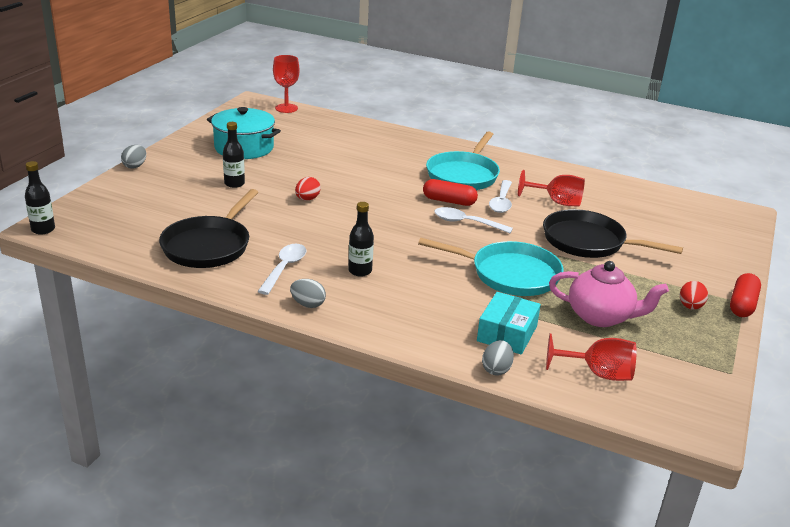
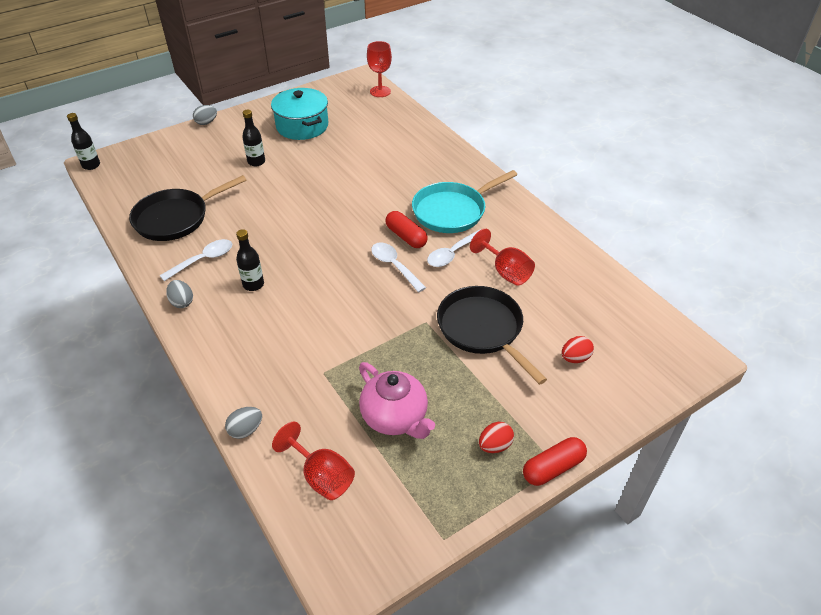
camera: 35 degrees right, 15 degrees up
(307, 199) = (293, 195): red egg -> red egg (575, 358)
(507, 333) = (295, 398): turquoise box -> none
(510, 274) = (368, 337): turquoise pan -> none

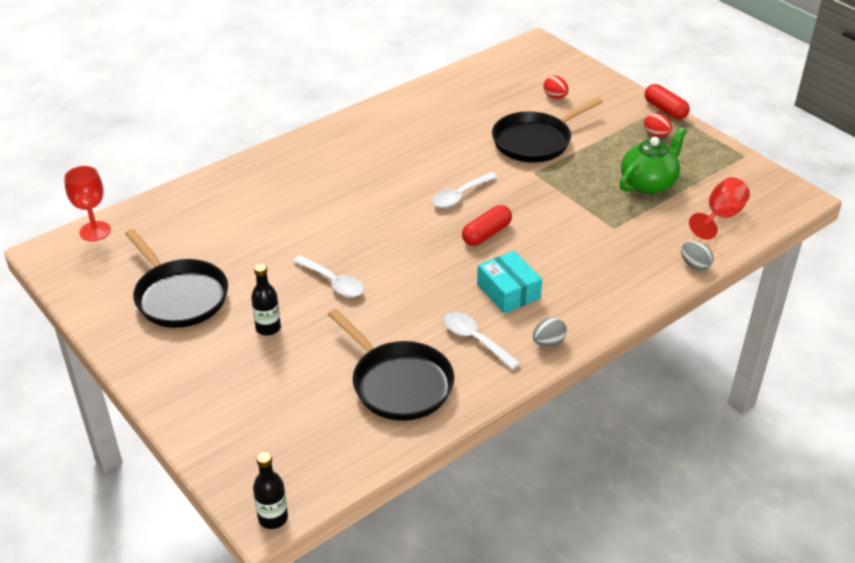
camera: 95 degrees left, 5 degrees down
(206, 122) = (157, 402): grey egg -> none
(253, 284) = (508, 291): black bottle -> turquoise box
(302, 126) = (179, 296): turquoise pot -> black pan
(395, 417) = (648, 183): pink teapot -> green teapot
(406, 236) = (412, 190): red capsule -> red capsule (486, 234)
(452, 211) = (365, 162): turquoise pan -> none
(452, 253) = (435, 160): white spoon -> white spoon (333, 282)
(505, 272) = (456, 129): red goblet -> none

